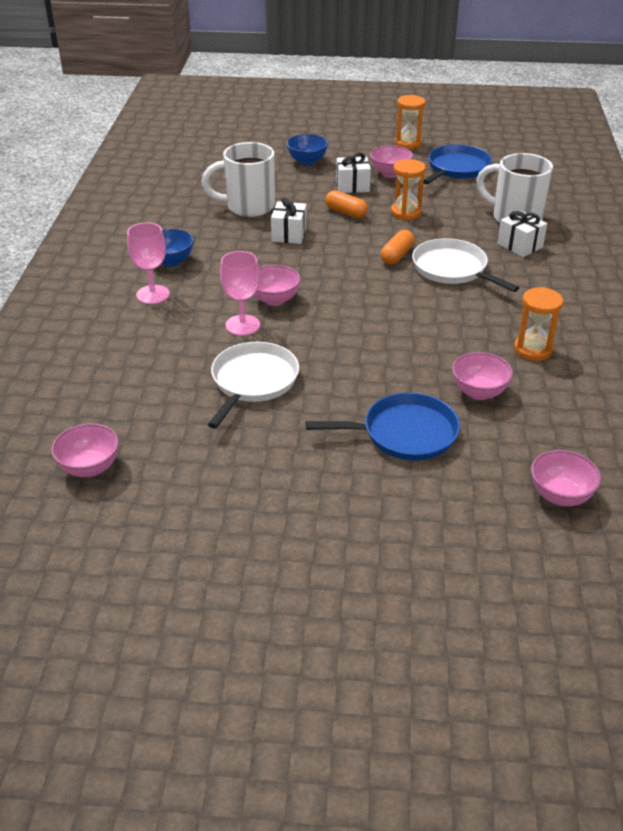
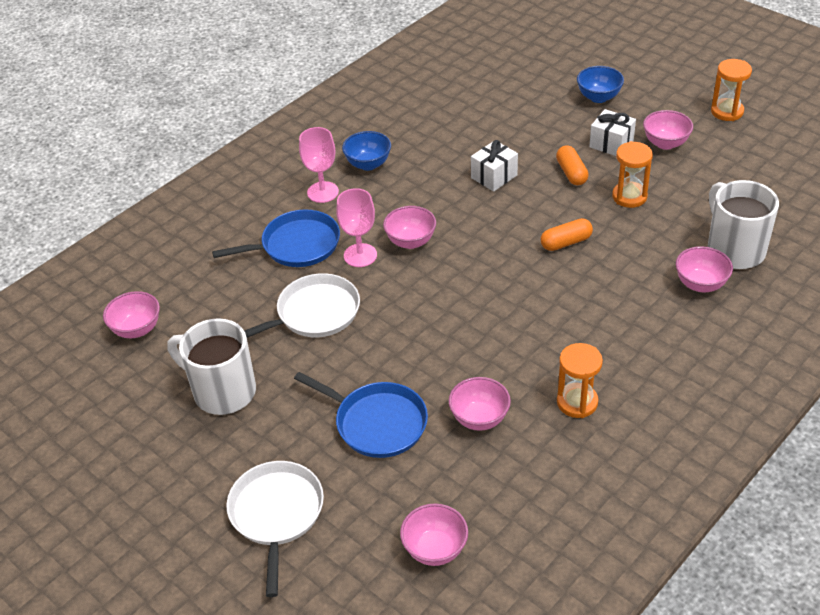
camera: 40 degrees right, 5 degrees up
(248, 207) = (490, 130): white mug -> white mug (222, 391)
(452, 269) = (601, 281): white pan -> white pan (276, 514)
(457, 168) = (743, 163): blue pan -> blue pan (296, 245)
(520, 245) = (700, 284): white gift -> pink bowl

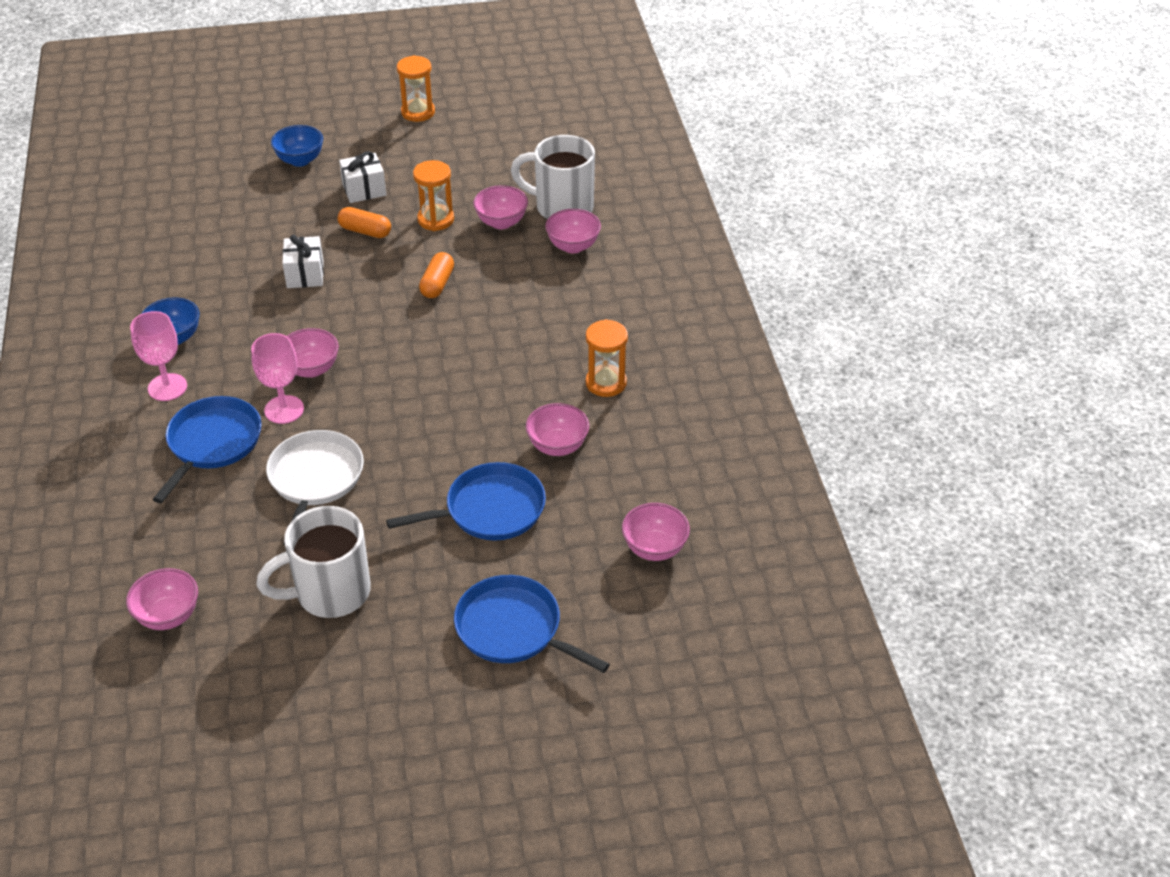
camera: 55 degrees left, 0 degrees up
(276, 514) = (513, 629): white pan -> blue pan
(665, 143) = (405, 163): pink bowl -> pink bowl (501, 222)

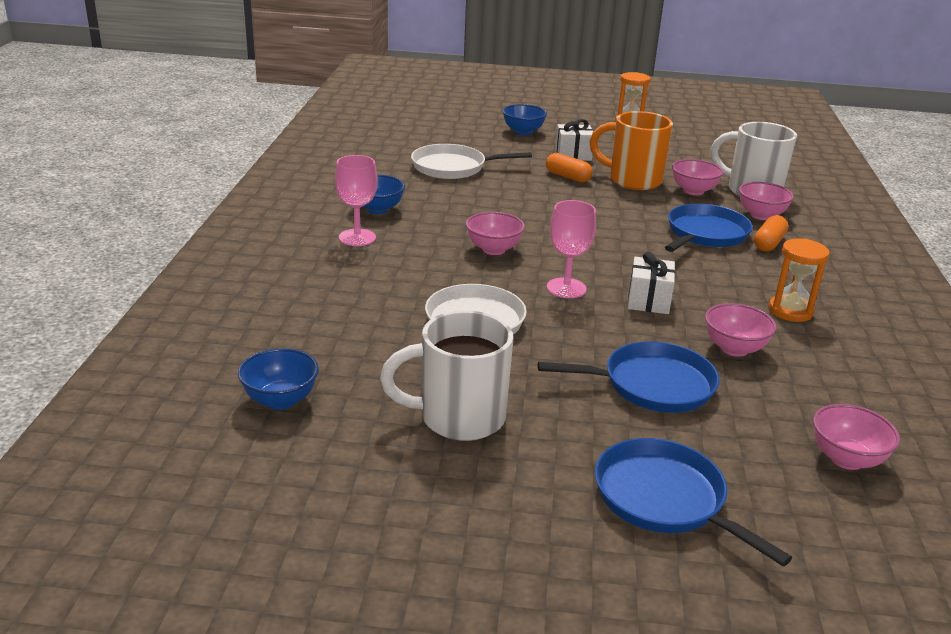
camera: 15 degrees right, 15 degrees down
(168, 616) = (280, 400): pink bowl -> blue bowl
(212, 443) = (382, 281): blue pan -> blue pan (705, 234)
(236, 246) = (452, 167): none -> white pan
(284, 409) = (458, 271): pink goblet -> pink goblet (566, 288)
(305, 274) = (507, 192): white gift -> white gift (648, 301)
(436, 219) = (633, 180): orange hourglass -> orange mug
(437, 284) = (627, 217): orange capsule -> orange capsule (768, 243)

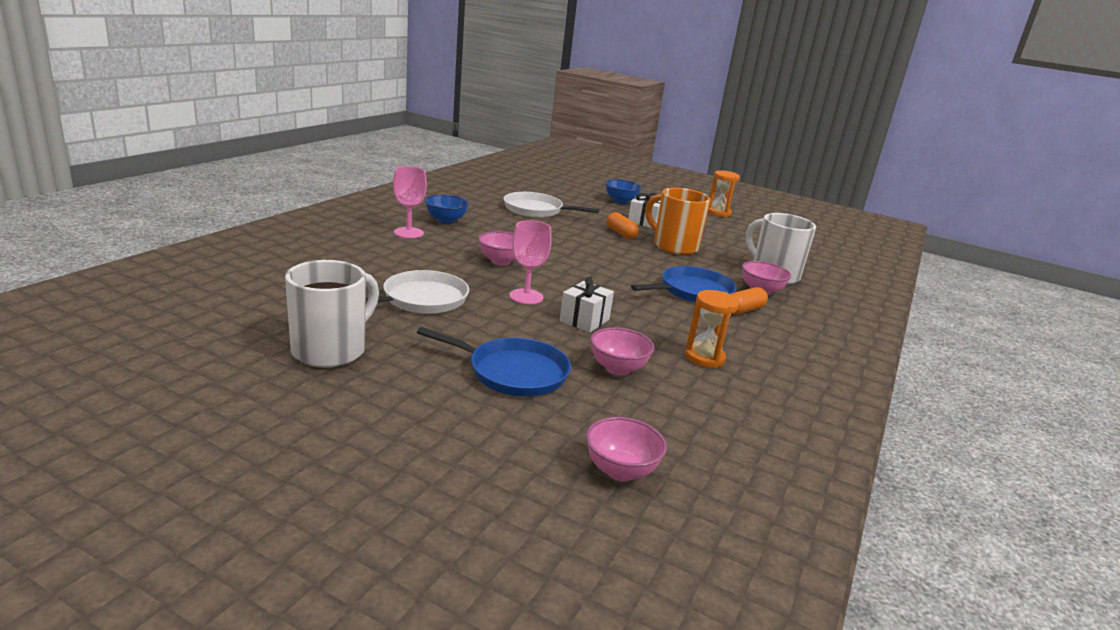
camera: 20 degrees right, 5 degrees down
(280, 400) = (223, 306): blue bowl -> none
(459, 418) = (331, 350): white mug -> white mug turned 105 degrees clockwise
(664, 499) = (419, 447): blue pan -> none
(693, 191) = (719, 263): pink bowl -> none

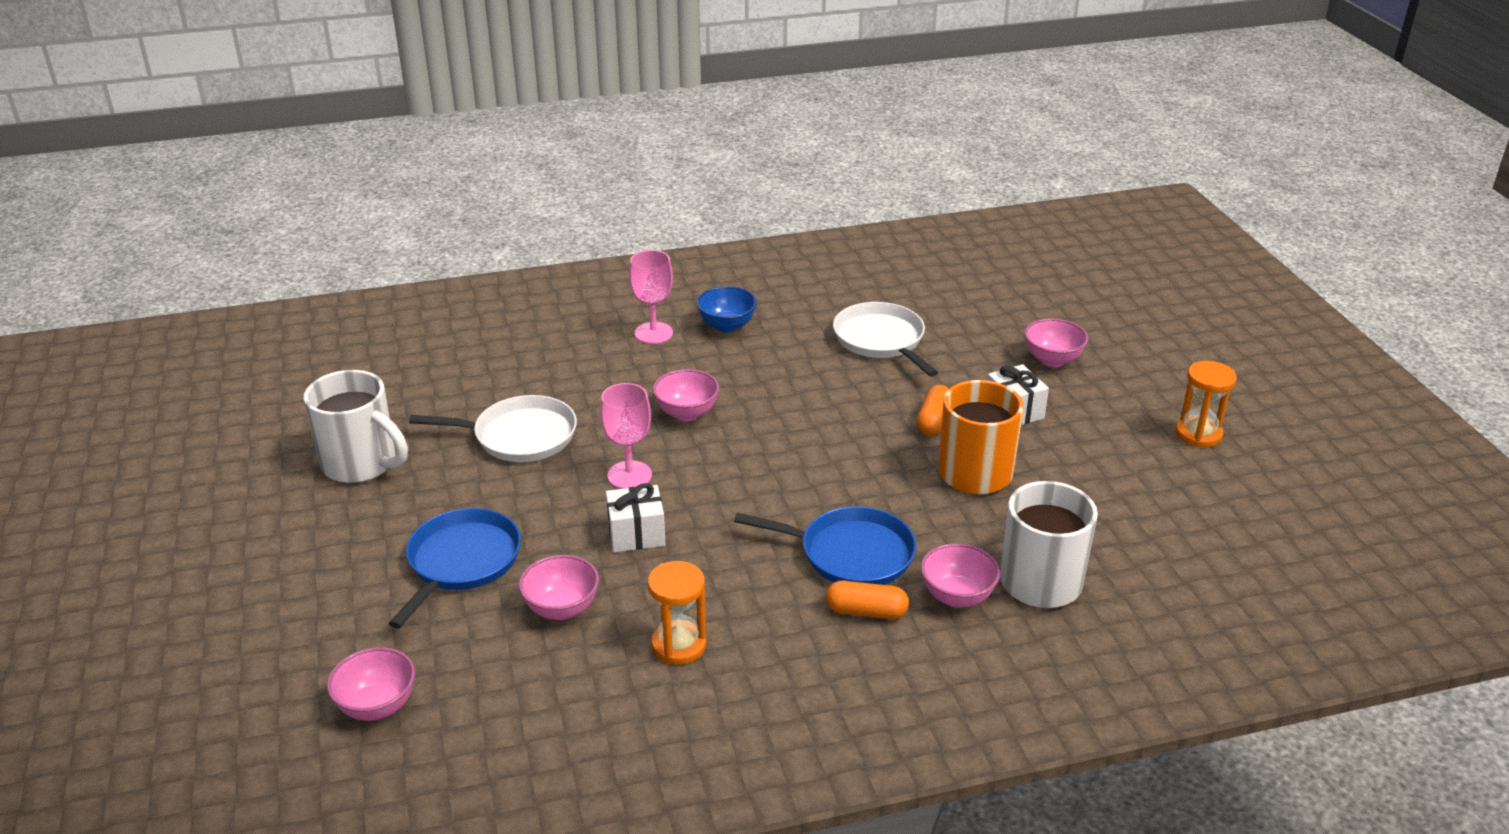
camera: 50 degrees right, 10 degrees up
(331, 350) = (361, 464): white mug -> white mug turned 45 degrees clockwise
(513, 372) = (461, 562): blue pan -> blue pan turned 135 degrees counterclockwise
(621, 201) = (1052, 360): blue bowl -> pink bowl

